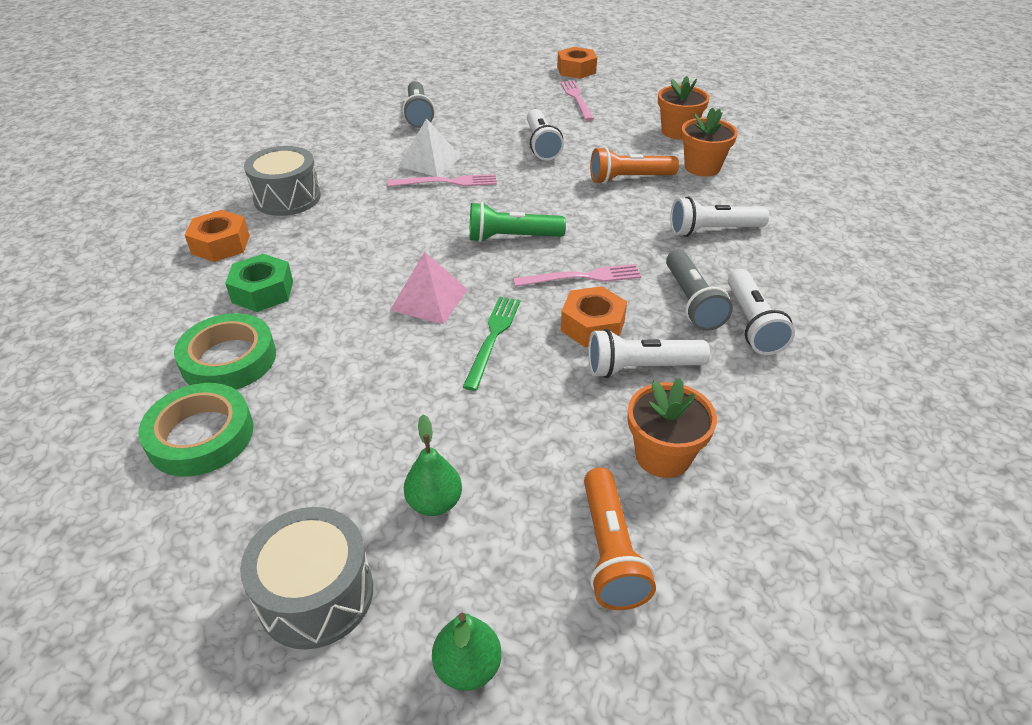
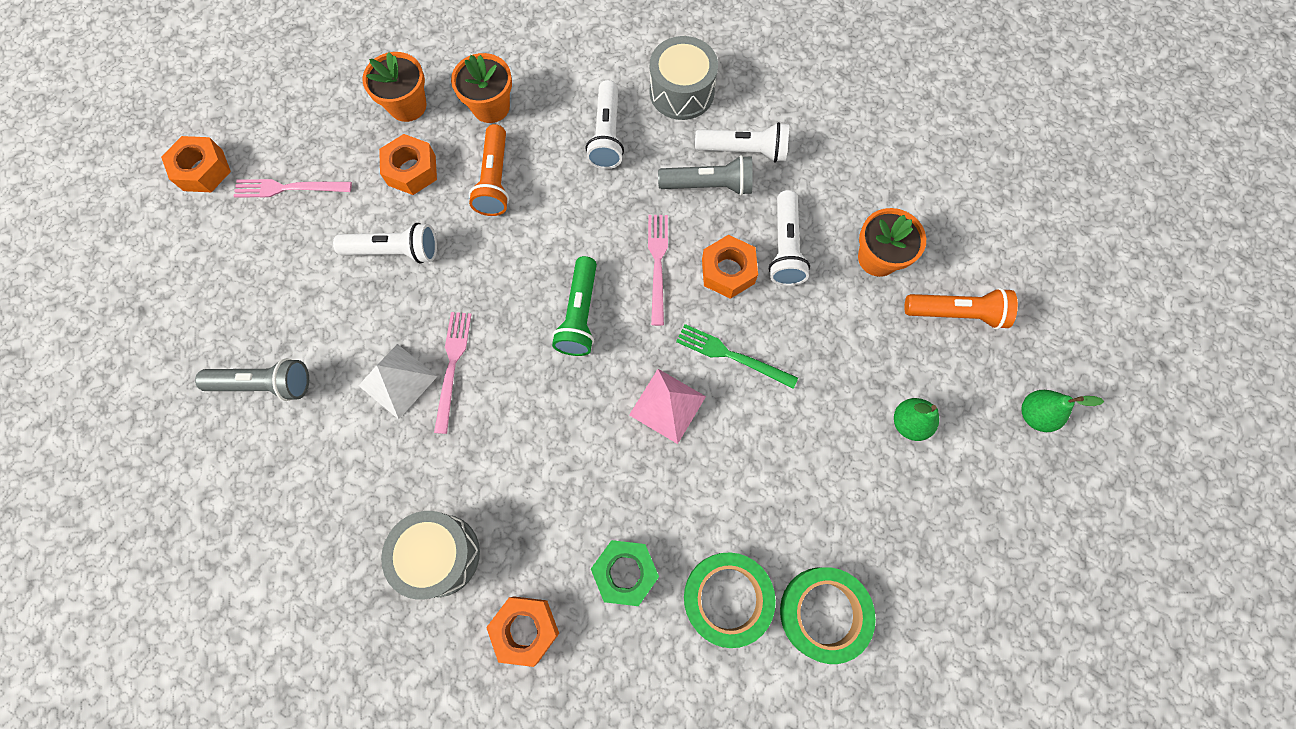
camera: 80 degrees left, 30 degrees up
(316, 594) = (981, 509): grey drum -> grey drum (681, 92)
(618, 141) = (412, 170): none -> orange nut

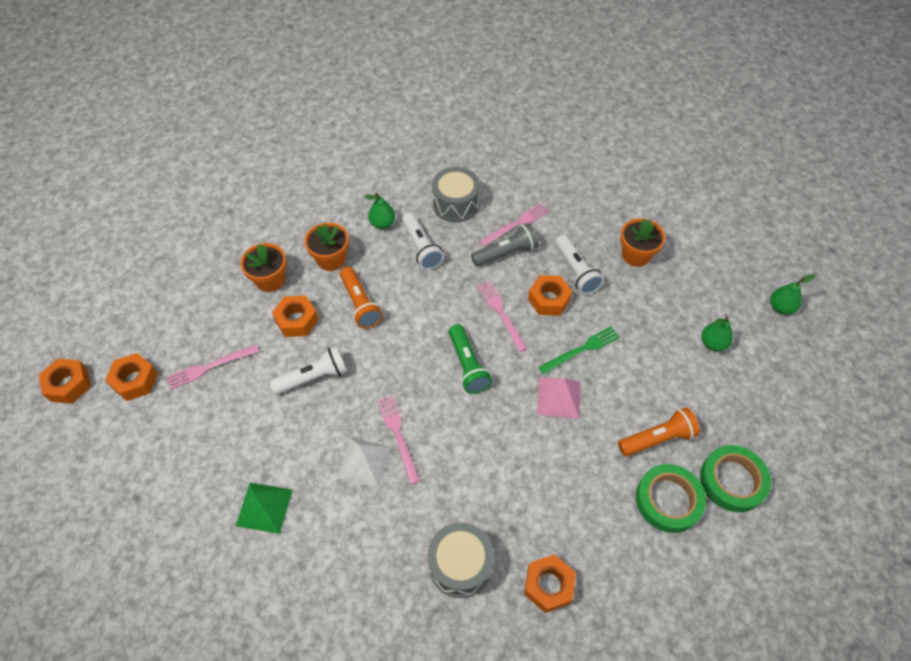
camera: 25 degrees left, 15 degrees down
(134, 145) = (68, 385): none -> orange nut
(265, 384) = (264, 507): grey flashlight -> green pyramid
(576, 83) = (382, 223): none -> green pear
(625, 572) = (593, 515): green nut -> none
(732, 356) = (581, 349): green fork -> green fork turned 150 degrees clockwise
(744, 151) = (516, 224): white flashlight -> pink fork
(956, 313) = (701, 268): orange flashlight -> orange flashlight (657, 438)

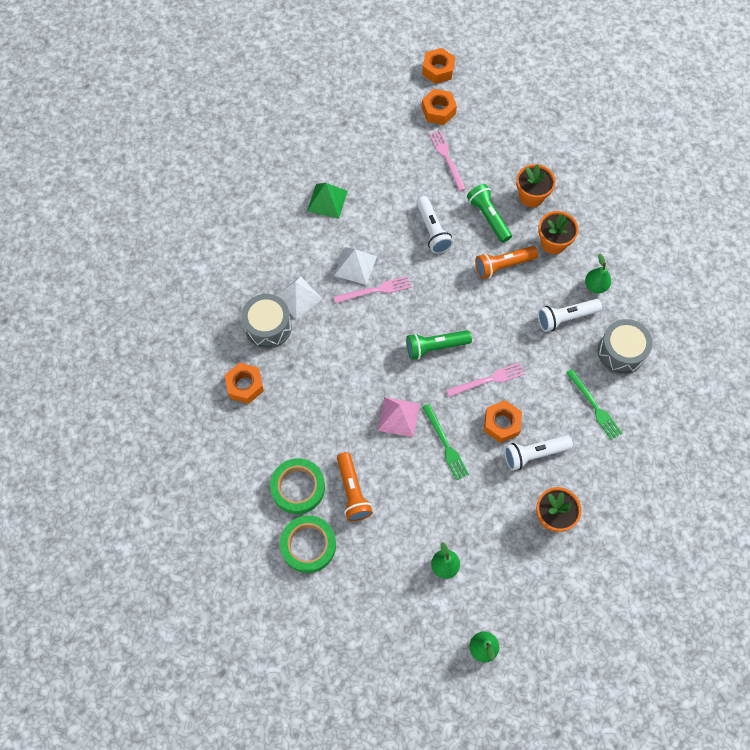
camera: 95 degrees right, 10 degrees up
(297, 320) = (488, 217): orange nut -> green flashlight
(413, 530) = (298, 297): none -> white pyramid
(506, 253) = (558, 392): grey flashlight -> none
(516, 224) = (594, 406): pink fork -> green fork

